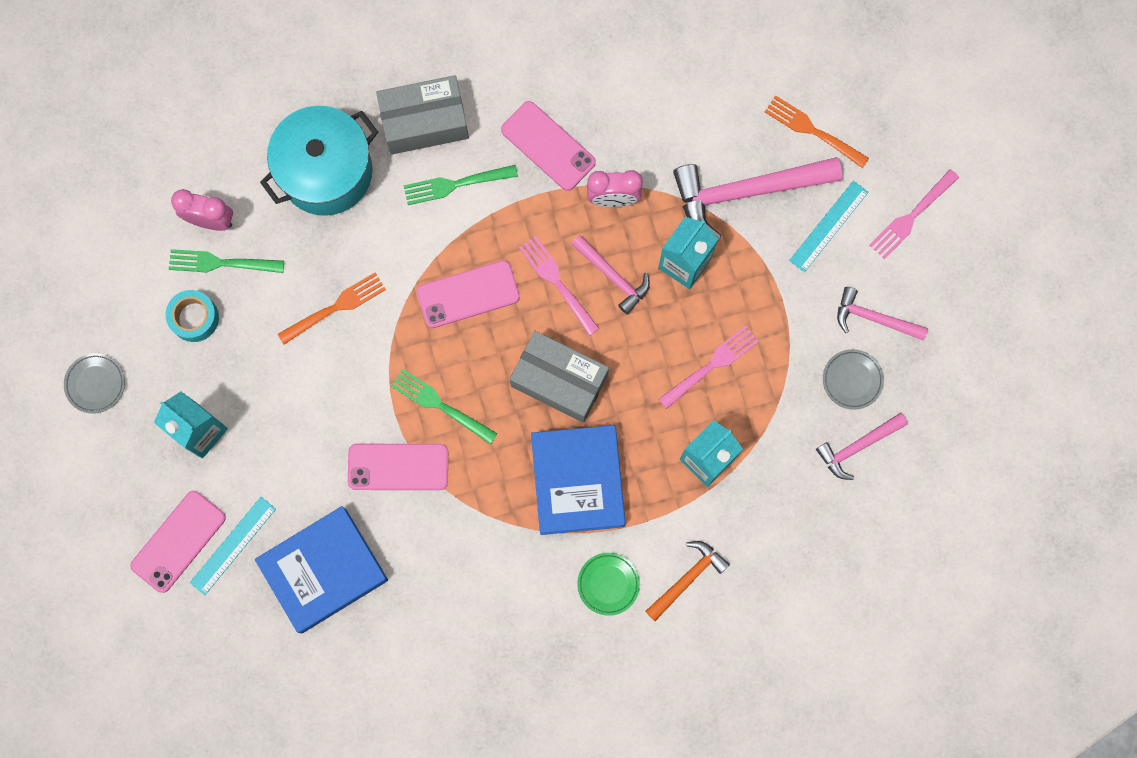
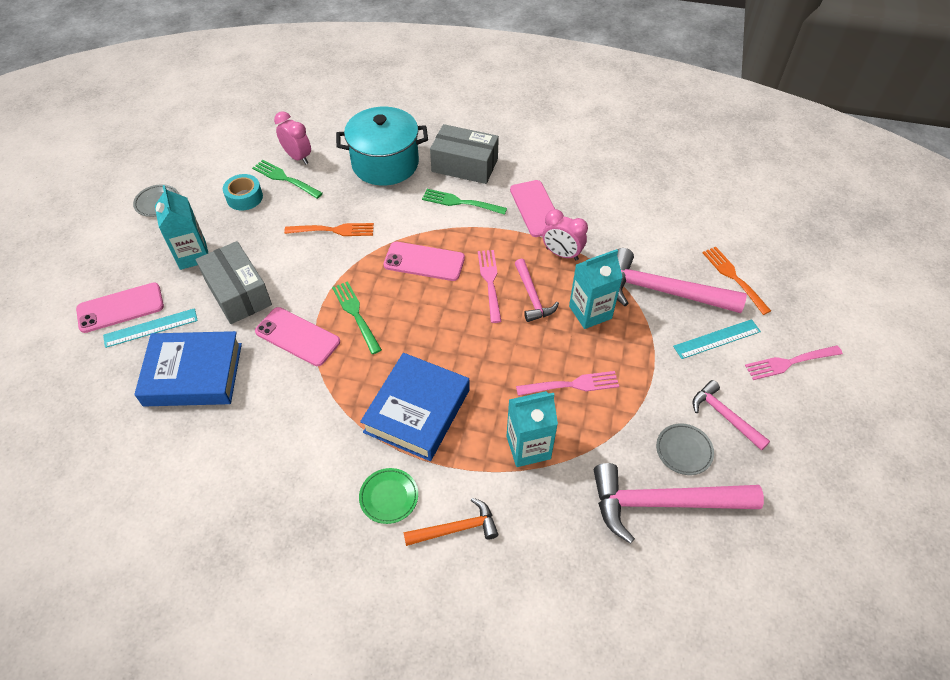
camera: 30 degrees right, 25 degrees down
(559, 380) = (450, 340): grey box -> grey box (238, 293)
(858, 446) = (663, 503): pink hammer -> pink hammer, size x1.81

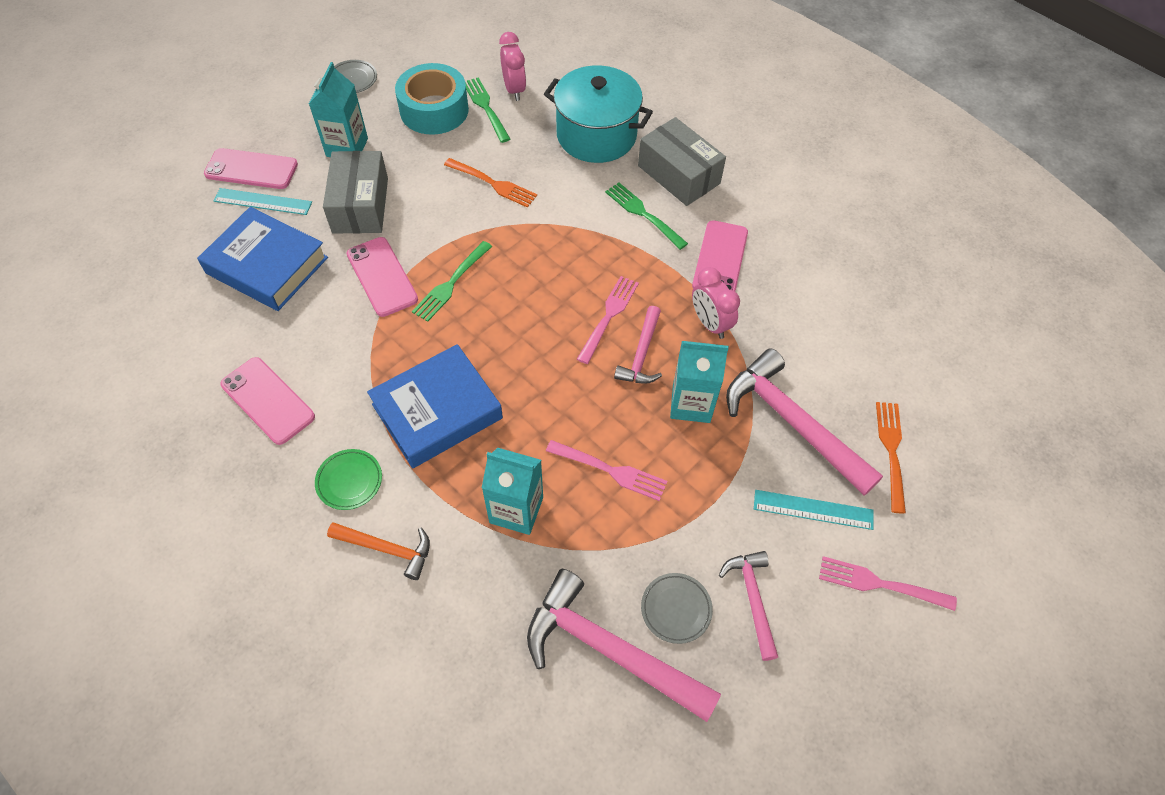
camera: 30 degrees right, 5 degrees up
(244, 197) = (434, 110): turquoise tape -> turquoise tape, size x1.69
(356, 315) = (451, 283): green fork -> green fork turned 150 degrees counterclockwise
(424, 262) = (558, 260): pink phone -> pink phone (267, 400)

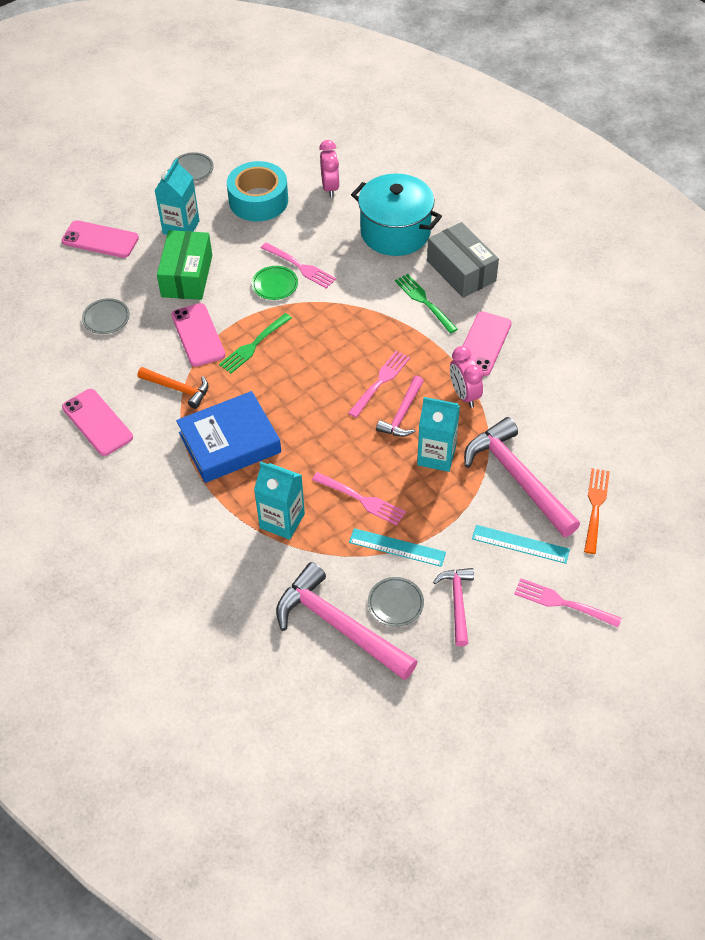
camera: 10 degrees right, 5 degrees down
(263, 202) = (107, 267): turquoise ruler -> turquoise ruler (397, 547)
(267, 265) = (106, 318): blue book -> grey plate
(349, 481) = (155, 487): green plate -> green plate (275, 285)
(360, 205) = (187, 276): grey box -> green box
(387, 549) = (178, 538): orange hammer -> orange hammer (178, 389)
(486, 108) = (303, 202): green fork -> none
(492, 183) = (299, 266): orange fork -> pink fork

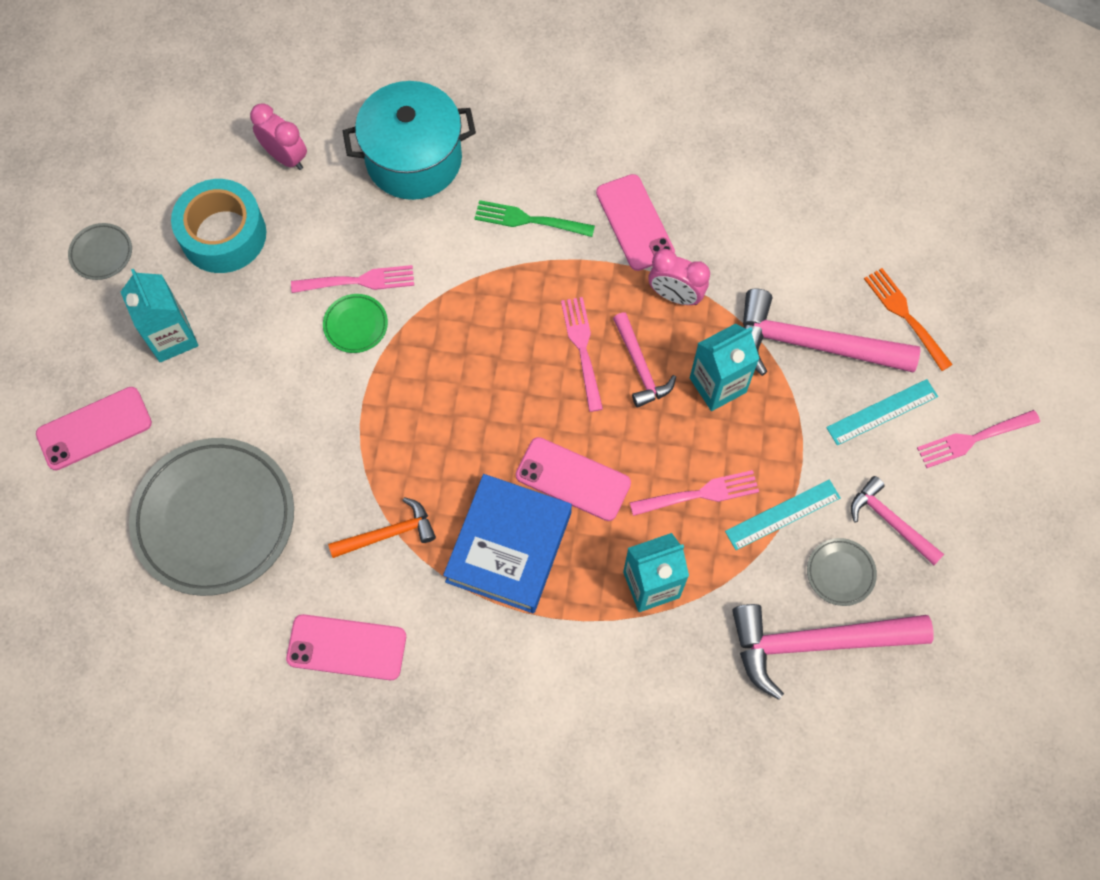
camera: 45 degrees left, 15 degrees up
(106, 318) = (215, 519): grey plate -> grey plate, size x2.38
(187, 276) = (247, 392): green box -> none
(198, 335) = (339, 453): pink phone -> pink phone (573, 479)
(254, 344) = (411, 414): green fork -> none
(461, 271) = (528, 154): grey box -> none

